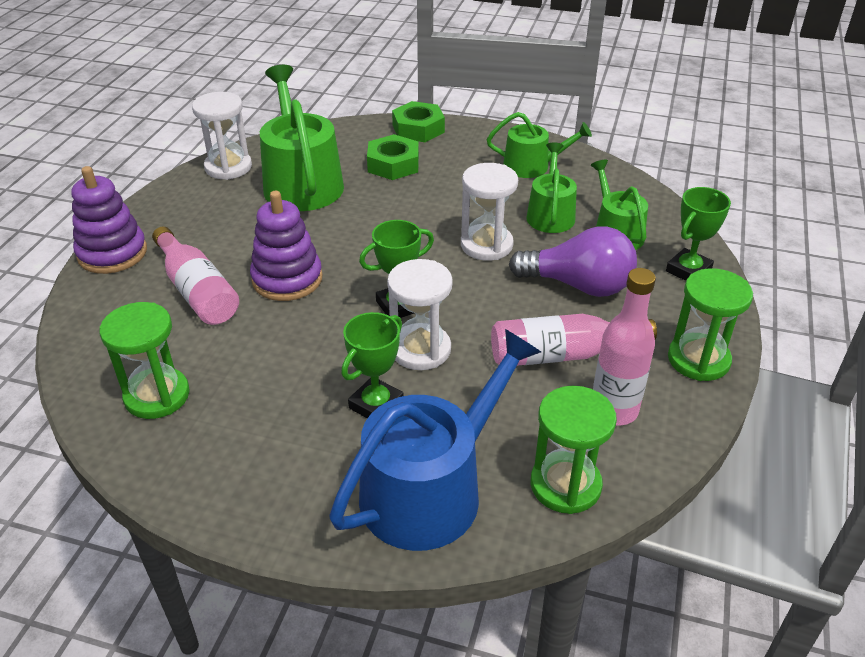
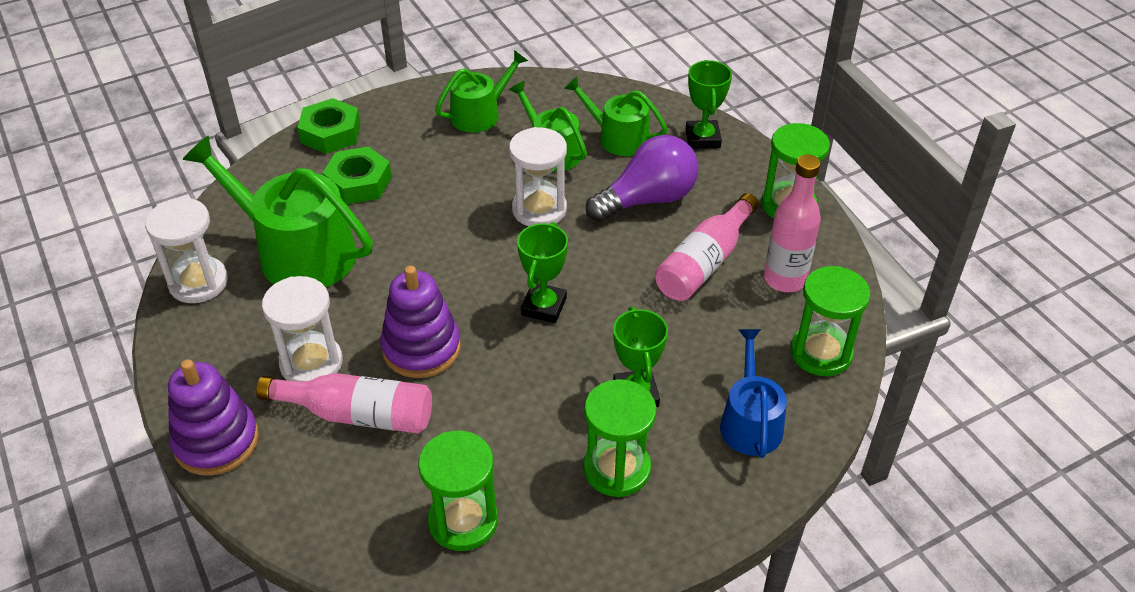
camera: 45 degrees left, 5 degrees up
(290, 442) = (617, 469): none -> green hourglass
(420, 349) = (608, 329): white hourglass -> white hourglass (311, 363)
(431, 488) = (750, 421): blue watering can -> blue watering can, size x0.58

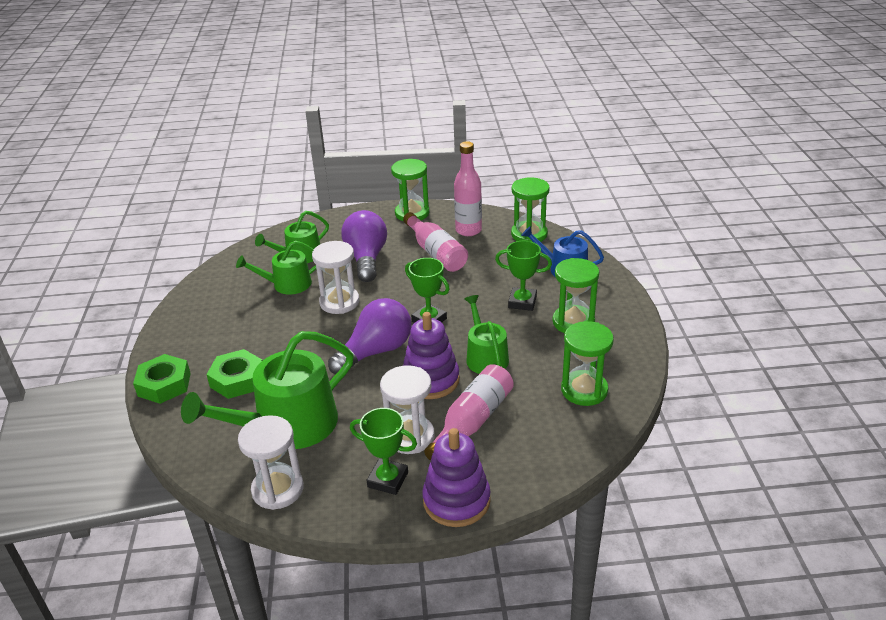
camera: 65 degrees left, 10 degrees down
(456, 278) = (376, 351): none -> purple light bulb
(480, 114) = (218, 306): green watering can -> green watering can (485, 356)
(703, 138) = (330, 226): green trophy -> green trophy (388, 480)

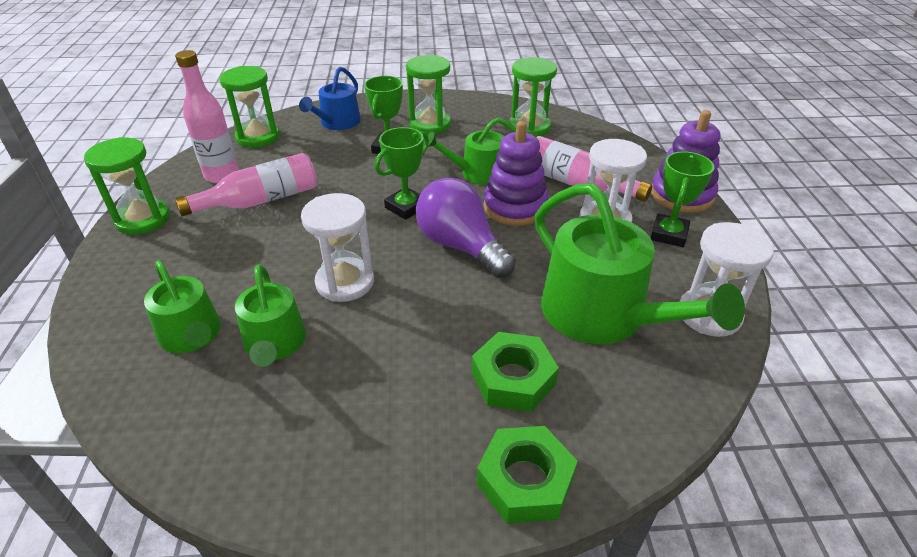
camera: 90 degrees left, 5 degrees up
(366, 259) = (243, 260): purple light bulb -> none

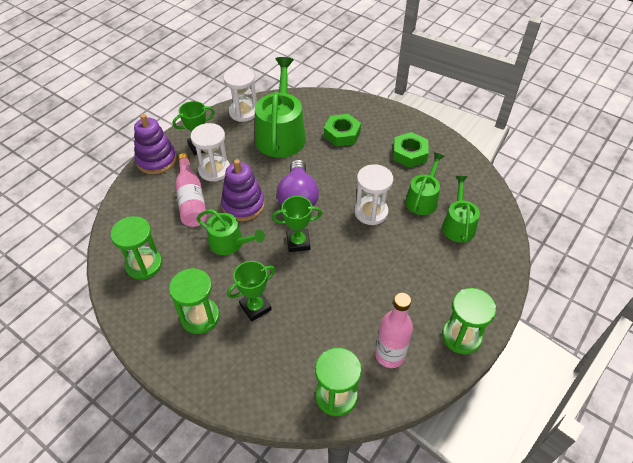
camera: 140 degrees left, 10 degrees up
(261, 200) = (377, 306): pink bottle -> none
(337, 123) = (261, 372): blue watering can -> none
(525, 481) = (370, 109): green nut -> green nut (409, 154)

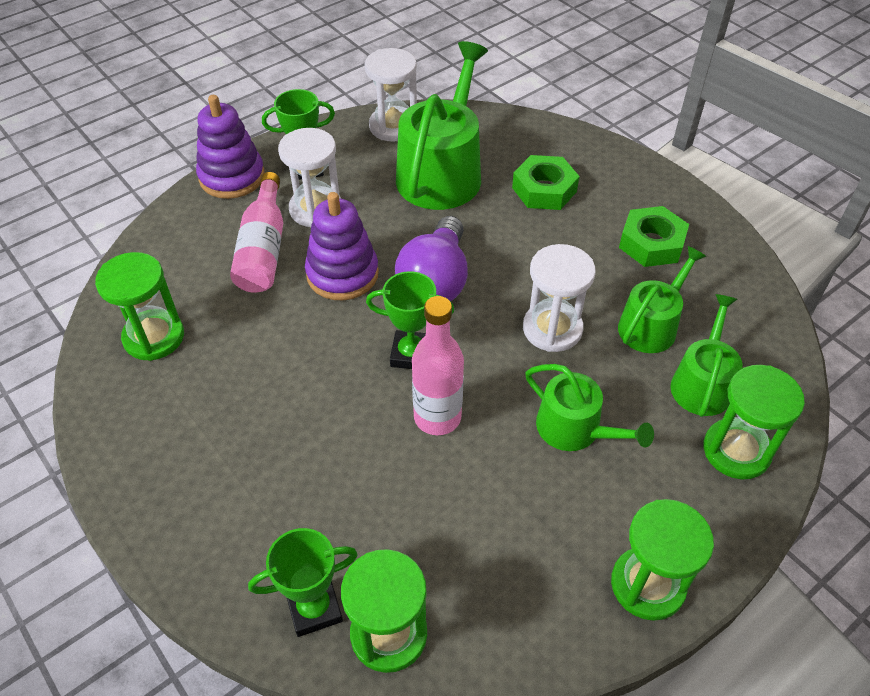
camera: 15 degrees right, 0 degrees up
(200, 317) = (210, 442): green hourglass -> green hourglass (736, 451)
(230, 243) = (300, 331): green watering can -> green watering can (575, 429)
(255, 307) = (304, 447): green trophy -> green trophy (314, 608)
(390, 355) = (506, 586): pink bottle -> pink bottle (437, 417)

